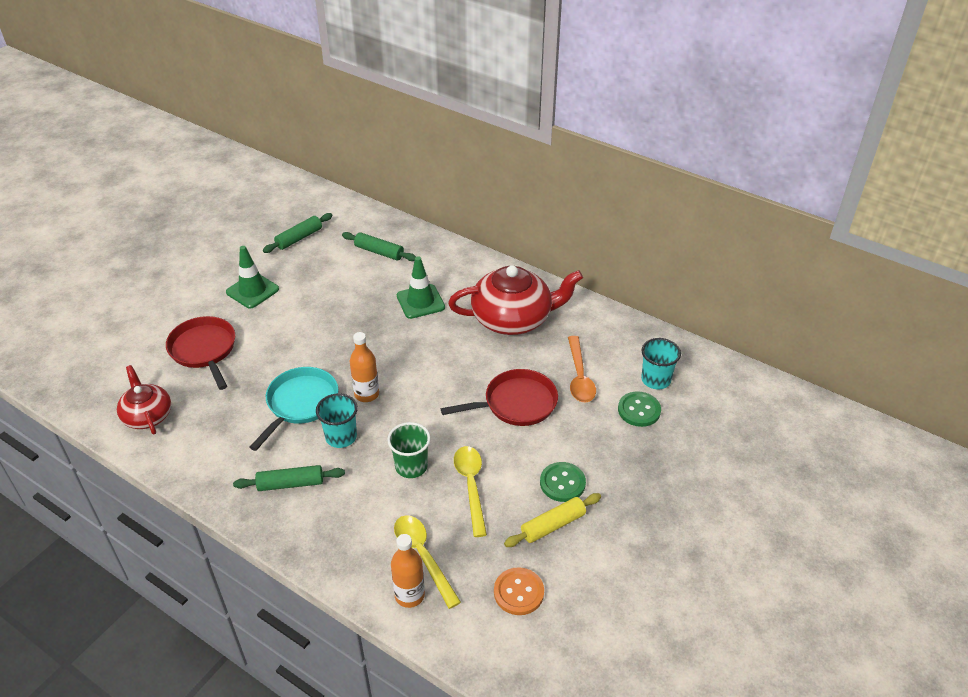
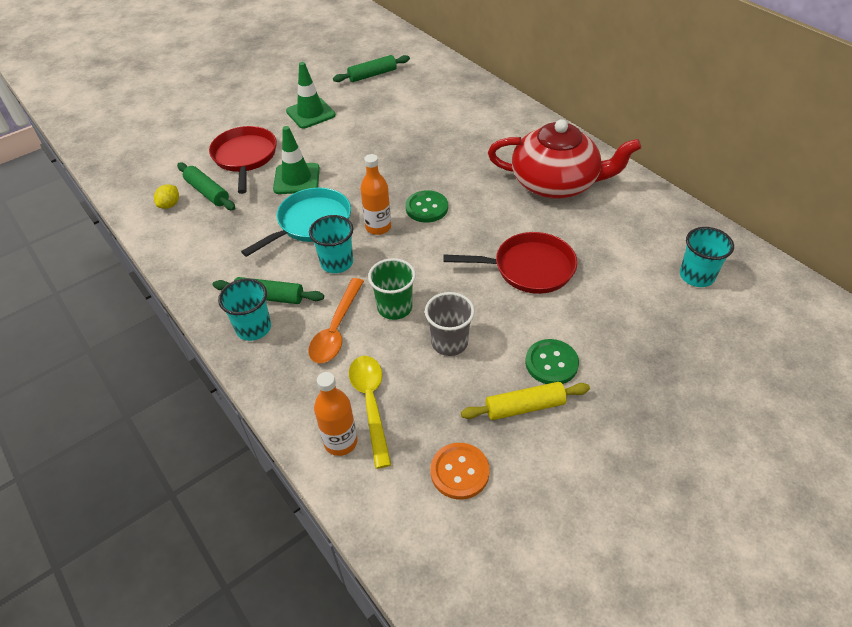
camera: 20 degrees right, 5 degrees up
(147, 415) = (170, 205): red teapot -> yellow lemon
(287, 516) = (253, 328): none -> turquoise cup
(379, 252) = (443, 98): green rolling pin -> green rolling pin (207, 192)
(420, 302) = (466, 150): green traffic cone -> green traffic cone (296, 179)
(471, 486) = (449, 342): yellow spoon -> grey cup
(579, 377) = (608, 255): orange spoon -> orange spoon (336, 329)
(639, 410) = (666, 304): green button -> green button (426, 208)

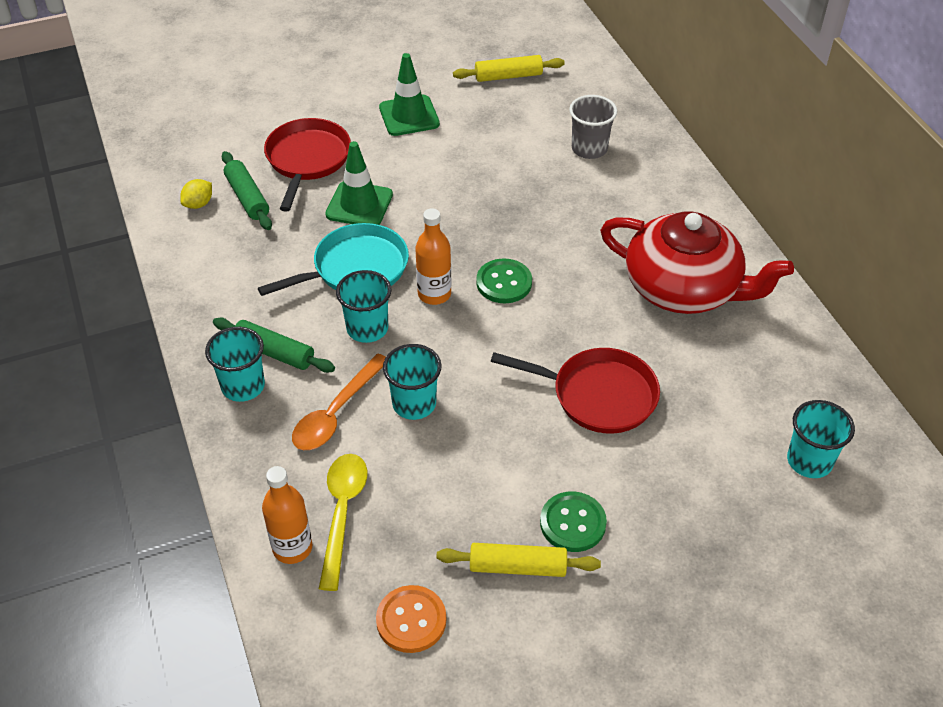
camera: 15 degrees right, 0 degrees up
(372, 75) = (508, 76): green rolling pin -> yellow rolling pin
(394, 307) = (414, 404): green cup -> turquoise cup
(449, 342) = (461, 464): grey cup -> grey cup (589, 149)

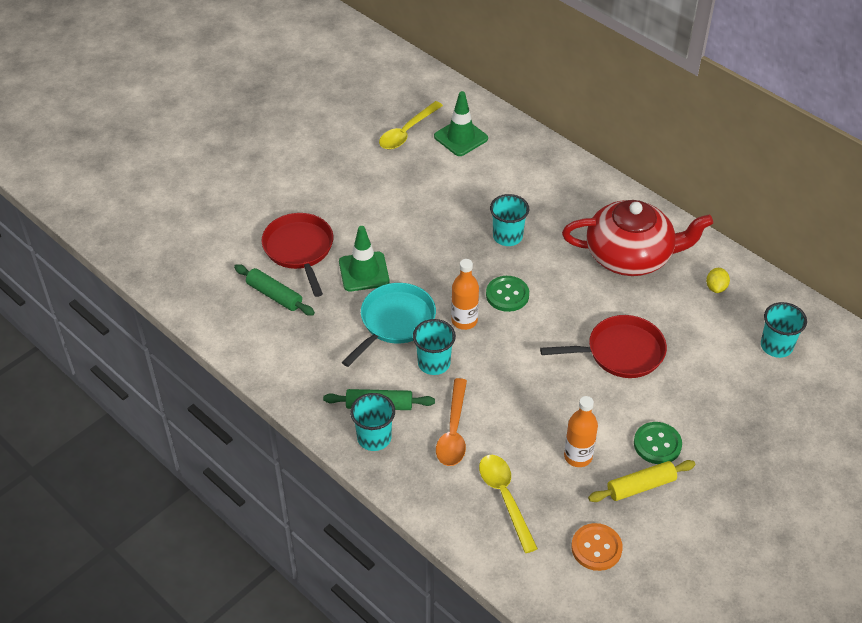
camera: 25 degrees left, 0 degrees up
(198, 204) = (240, 313): yellow lemon -> yellow lemon (716, 287)
(292, 548) = (487, 534): orange bottle -> orange bottle (578, 456)
(409, 116) = (353, 188): green traffic cone -> green traffic cone (461, 137)
(414, 404) = (502, 404): turquoise cup -> turquoise cup (507, 236)
(508, 76) = (407, 132): yellow rolling pin -> yellow spoon
(589, 149) = (502, 172): grey cup -> none

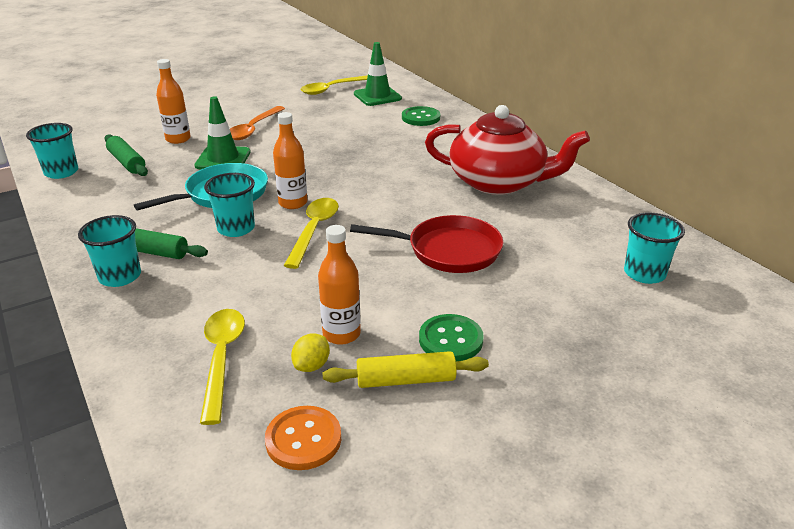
camera: 15 degrees right, 15 degrees down
(299, 249) = (178, 139): red pan -> orange bottle
(453, 431) = (211, 285): orange spoon -> orange spoon (253, 129)
(501, 352) = (314, 230): none -> yellow spoon
(507, 236) = (379, 155): turquoise cup -> turquoise cup (61, 172)
(507, 295) = (351, 191): green button -> green button (421, 118)
(716, 287) = (585, 216): yellow lemon -> yellow lemon (311, 365)

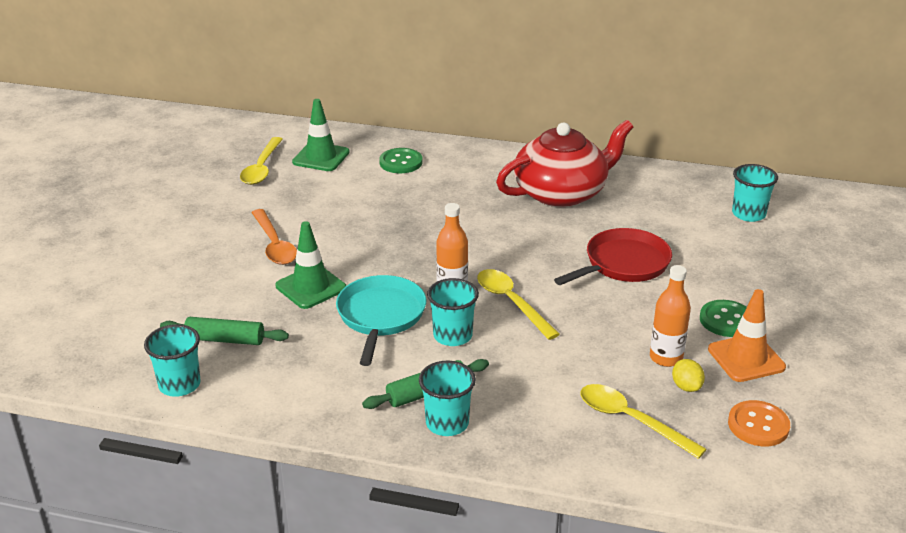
camera: 45 degrees left, 0 degrees up
(178, 139) = (222, 292): orange bottle -> none
(406, 380) = (746, 358): yellow rolling pin -> orange traffic cone

